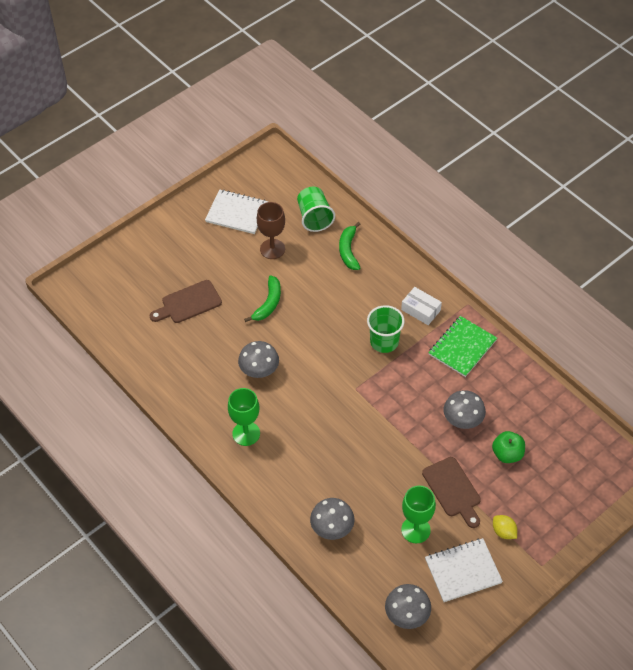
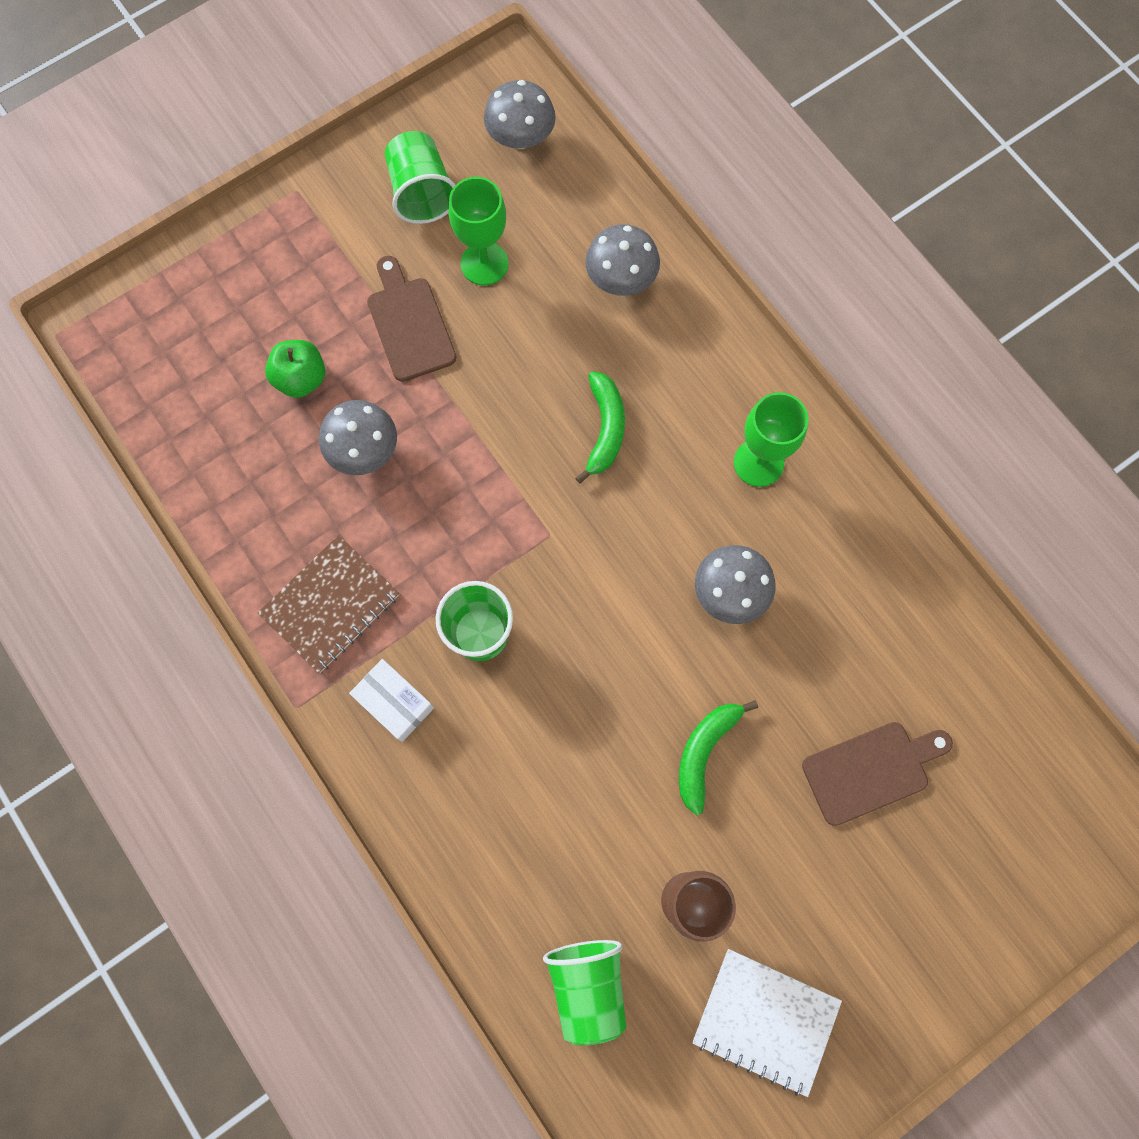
camera: 175 degrees left, 20 degrees up
(348, 250) = (522, 878): green banana -> green banana (605, 429)
(462, 347) = (330, 605): green notebook -> brown notebook
(463, 571) = (422, 193): white notebook -> green cup
(503, 532) = (342, 247): yellow lemon -> none

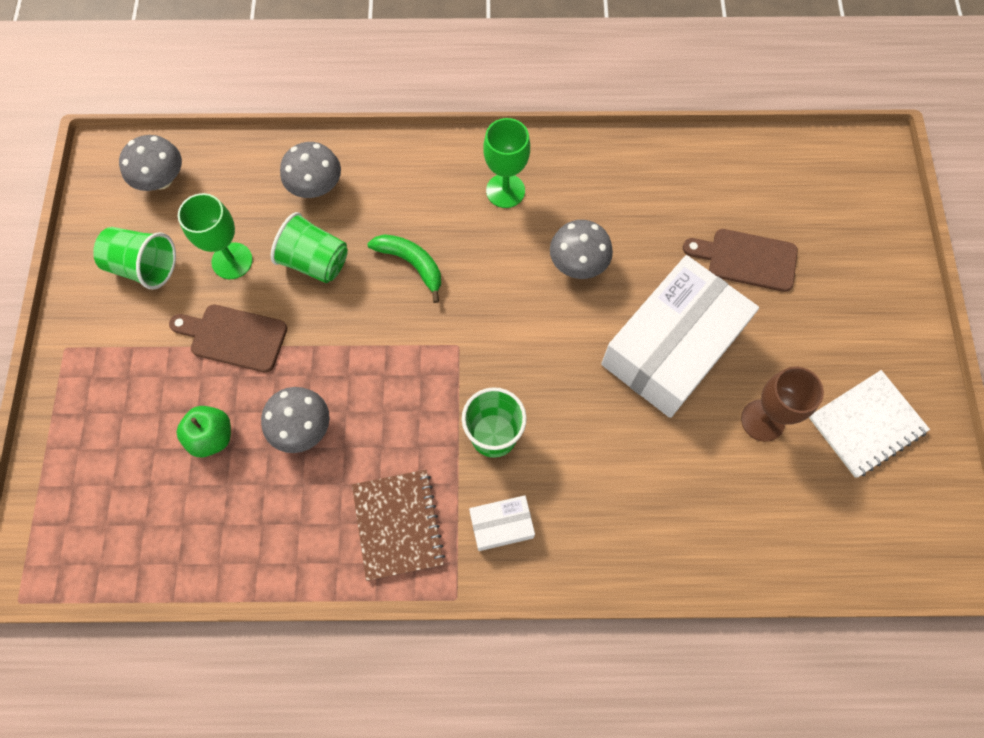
camera: 55 degrees left, 5 degrees down
(587, 986) = (780, 521): green cup -> green cup (315, 262)
(704, 752) = (671, 347): green banana -> white box
(871, 770) = (746, 259): brown cutting board -> brown cutting board turned 90 degrees counterclockwise

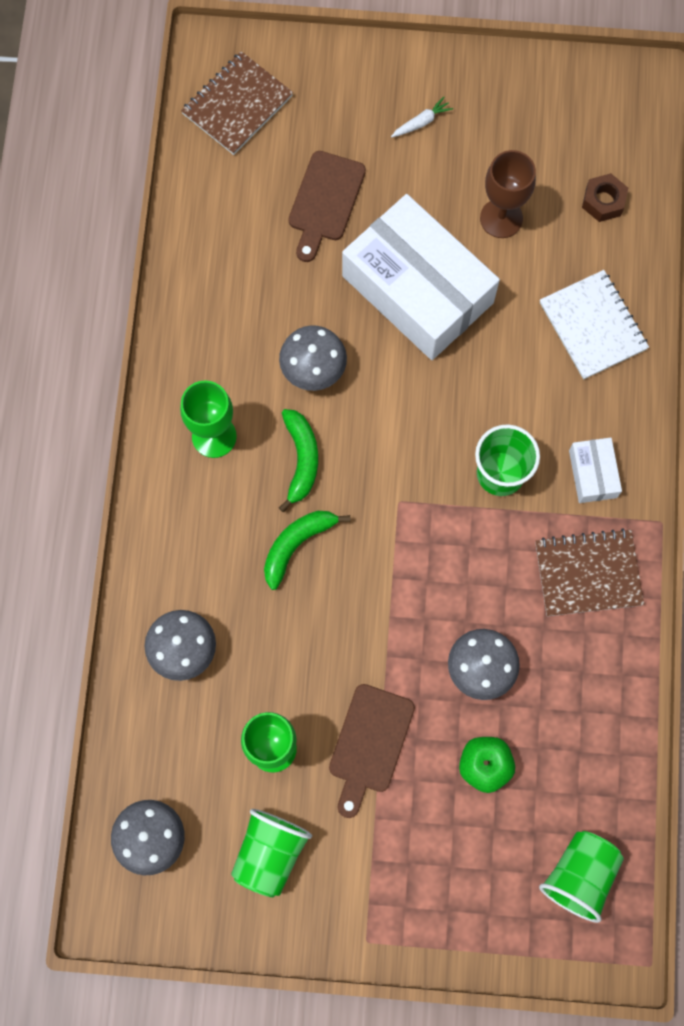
camera: 85 degrees left, 5 degrees up
(315, 262) = (283, 652): green cup -> green cup (579, 875)
(490, 260) = (301, 460): none -> green banana
(804, 523) = (603, 201): none -> brown nut
(827, 179) = (237, 105): none -> brown notebook
(850, 338) = (421, 122): none -> white carrot
(866, 424) = (511, 127): white notebook -> white notebook (593, 326)

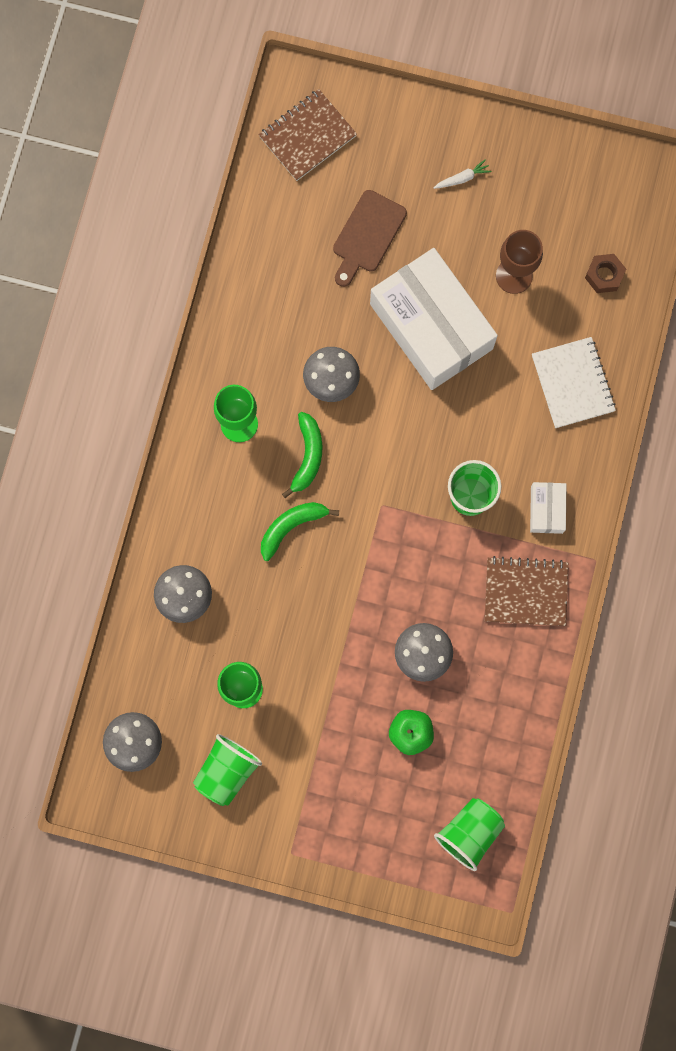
camera: 10 degrees right, 5 degrees up
(370, 744) = (321, 699): brown cutting board -> none

